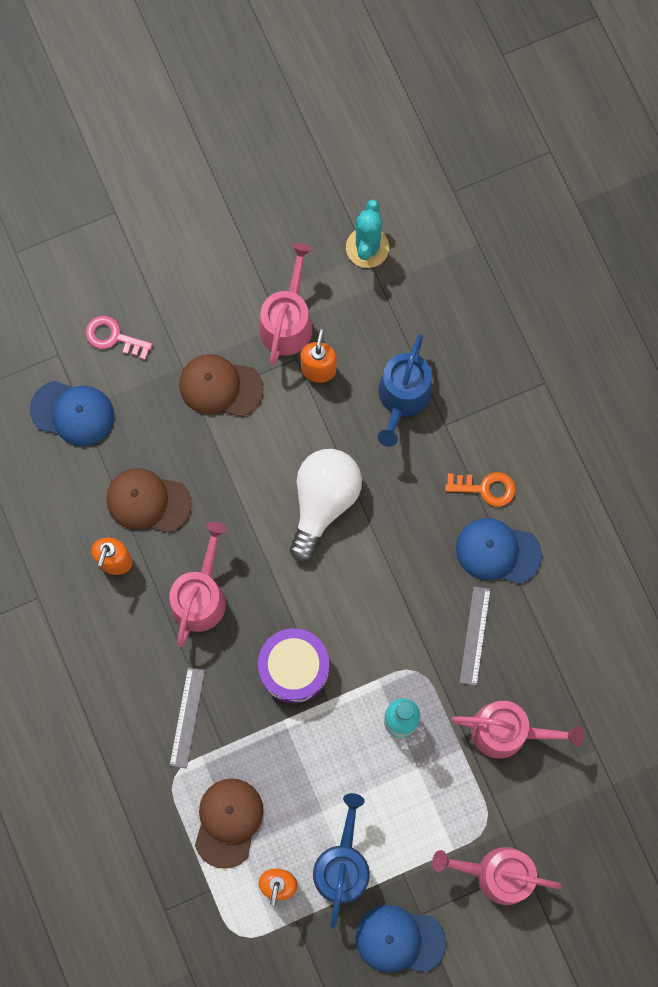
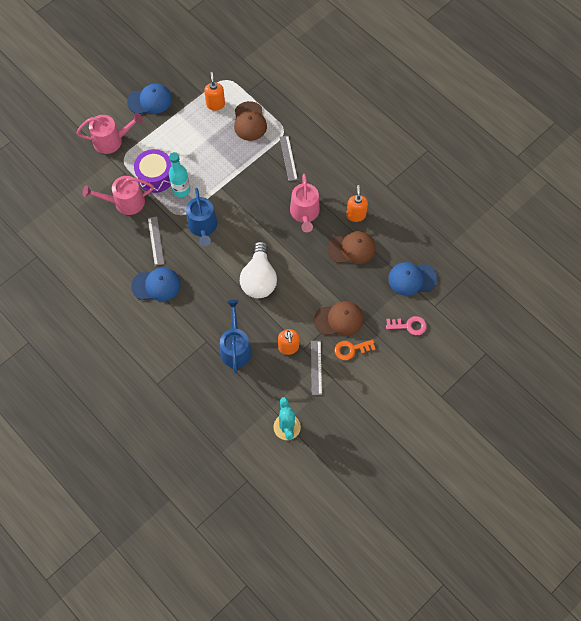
camera: 160 degrees right, 10 degrees down
(287, 322) = (316, 367): pink watering can -> grey ruler
(294, 668) = (244, 196): purple drum -> purple drum (155, 176)
(342, 865) = (188, 121): blue watering can -> blue watering can (203, 226)
(485, 488) = (173, 315): orange key -> orange key (351, 349)

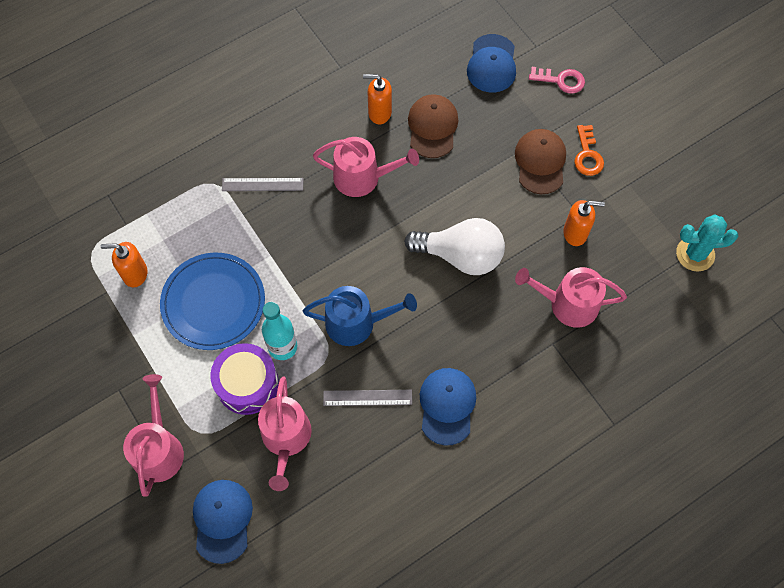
camera: 80 degrees left, 0 degrees up
(150, 100) = (96, 376): blue cap -> blue cap (222, 520)
(204, 148) = (213, 303): none -> blue plate
(235, 348) = (568, 304): blue watering can -> pink watering can
(249, 121) = (182, 228): brown cap -> none
(316, 367) = (609, 203): grey ruler -> none
(409, 326) = (561, 80): pink key -> pink key turned 90 degrees clockwise

